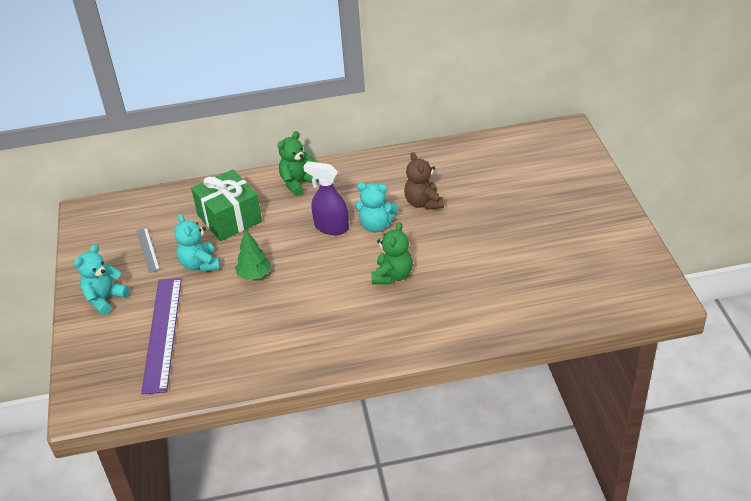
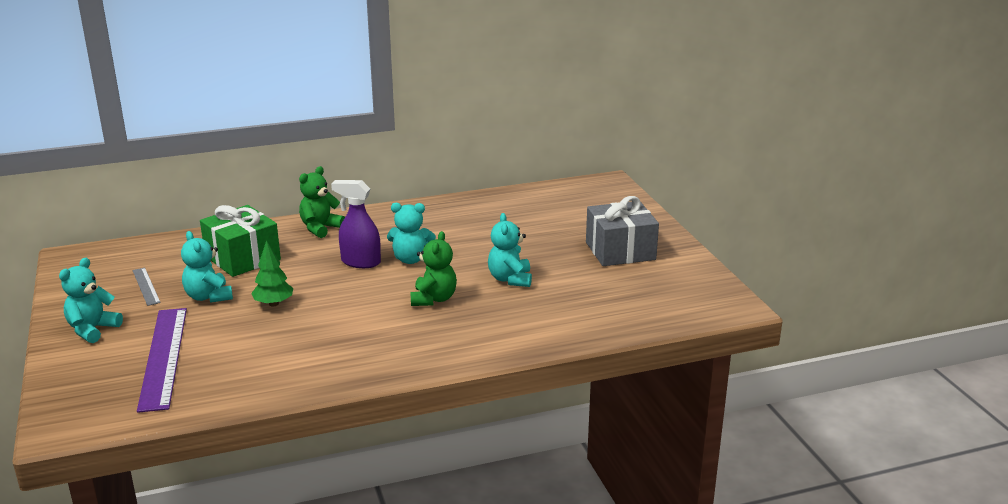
camera: 10 degrees left, 15 degrees down
(423, 203) = (462, 240): brown teddy bear -> none
(462, 254) = (510, 279): none -> turquoise teddy bear
(567, 222) = (620, 251): none -> grey gift

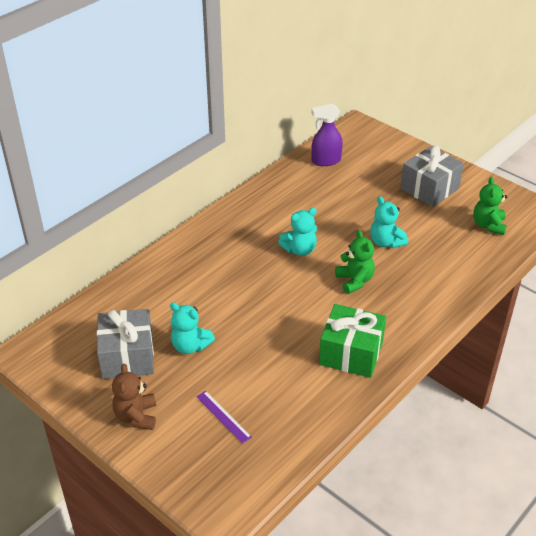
camera: 30 degrees left, 15 degrees up
(92, 330) = (136, 416): turquoise teddy bear -> brown teddy bear
(146, 286) = (127, 356): grey ruler -> grey gift
(163, 357) = (223, 416): purple ruler -> purple ruler, size x0.49
(242, 258) = (172, 297): green gift -> green gift (351, 353)
(273, 304) = (247, 332): green tree -> none
(320, 228) = (199, 244): green teddy bear -> green teddy bear (488, 225)
(360, 262) = (266, 267): purple spray bottle -> purple spray bottle (325, 161)

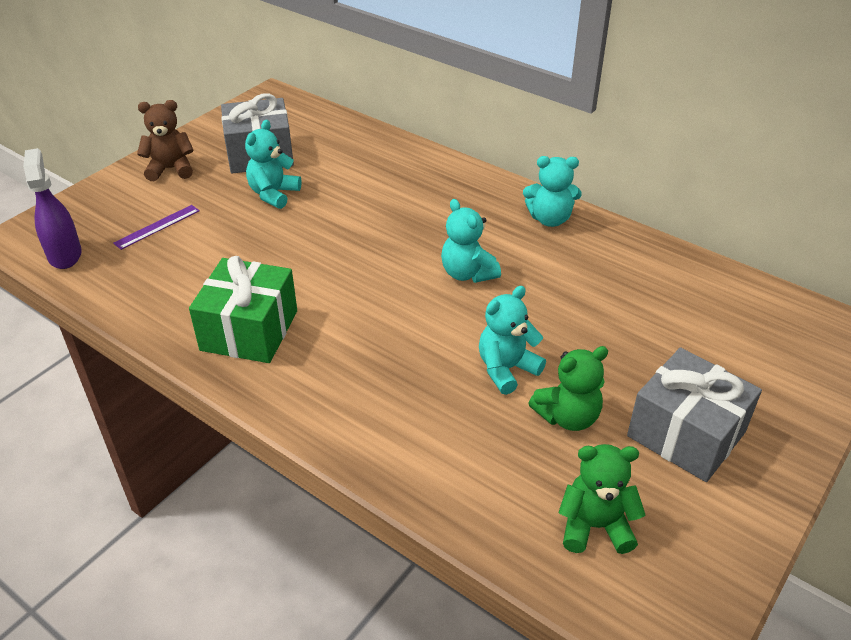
camera: 85 degrees right, 0 degrees up
(247, 209) = (550, 219): none -> turquoise teddy bear
(325, 161) = (711, 294): purple spray bottle -> purple spray bottle (65, 255)
(354, 281) = (404, 332): green teddy bear -> green teddy bear (568, 417)

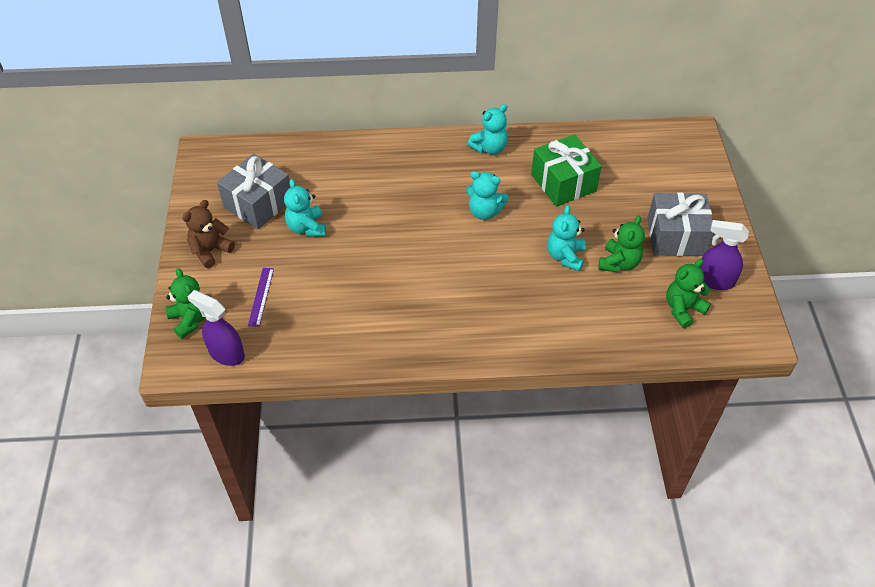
camera: 40 degrees left, 10 degrees up
(79, 211) = (190, 319): none -> green teddy bear
(249, 330) = (408, 324): green gift -> green gift (563, 183)
(685, 521) = (714, 280): none -> purple spray bottle

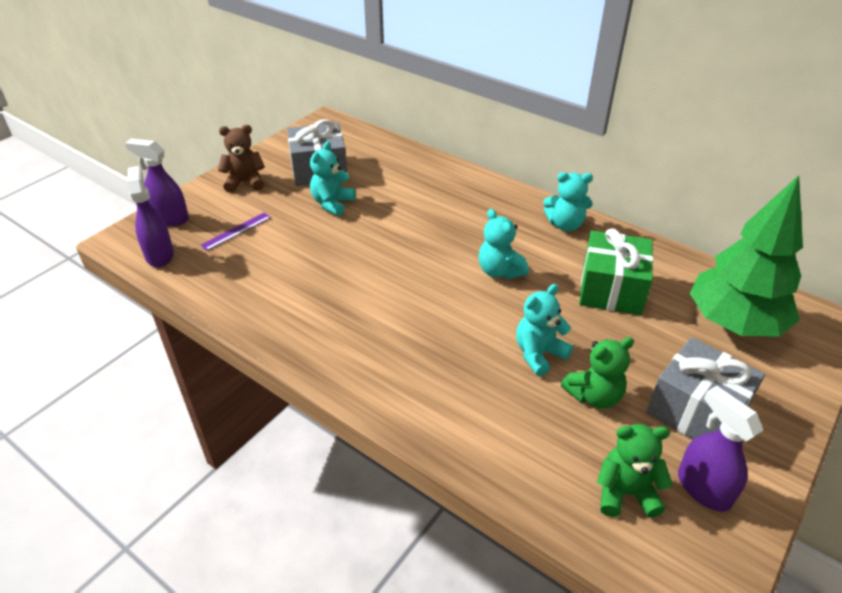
camera: 40 degrees right, 10 degrees down
(190, 319) = (170, 218): green teddy bear -> purple spray bottle
(649, 165) = (734, 323): none -> green tree

